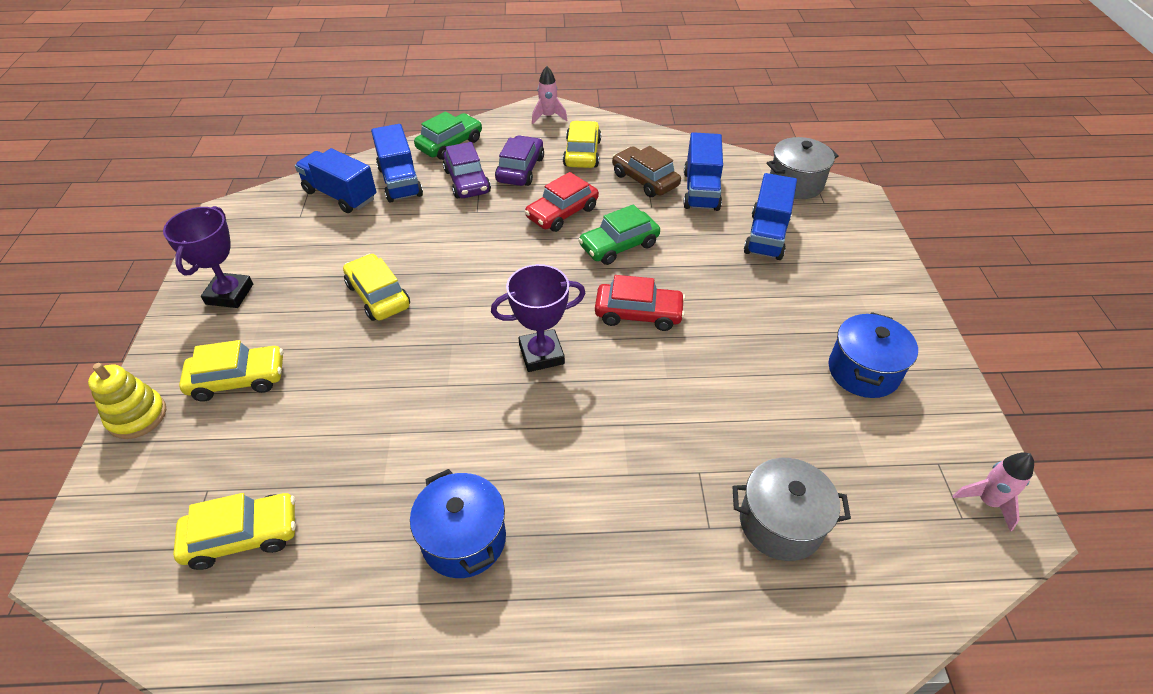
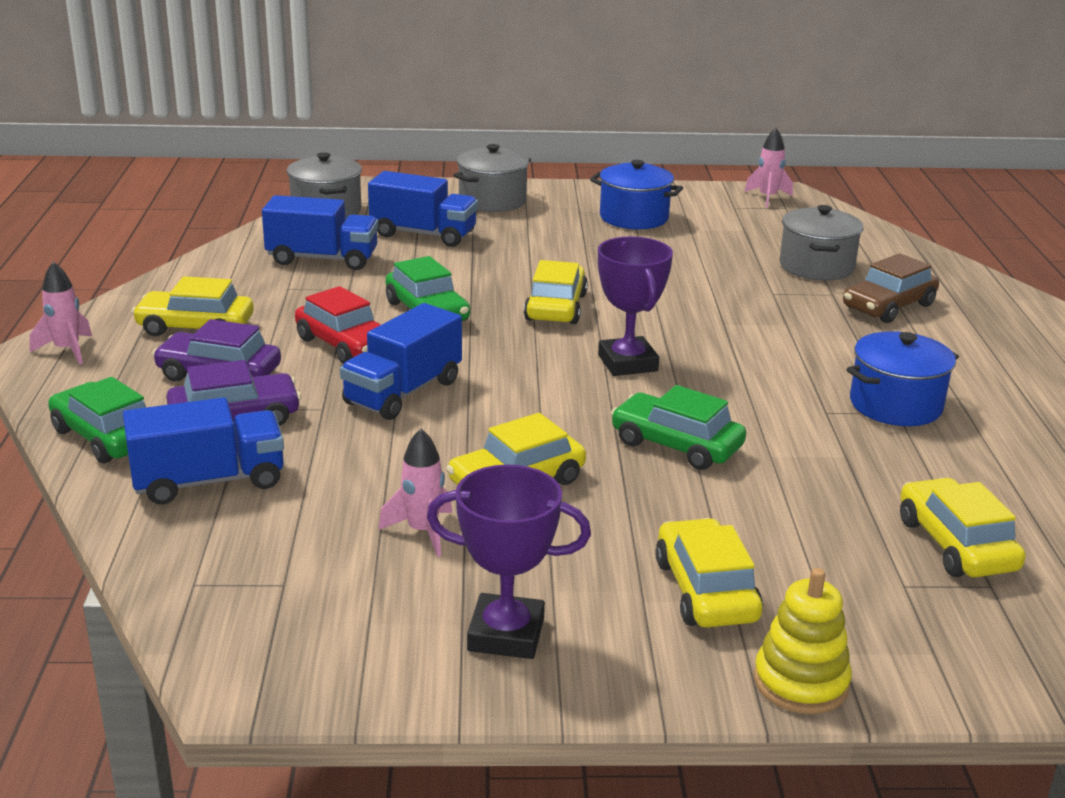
camera: 90 degrees left, 20 degrees down
(333, 259) = (422, 532): none -> pink rocket
(340, 195) = (229, 542): blue truck -> blue truck (403, 392)
(413, 376) = (676, 445): none -> green car
(638, 313) = (555, 307): red car -> yellow car
(644, 180) = (285, 289): brown car -> brown car (888, 306)
(861, 272) = (492, 201): none -> grey pot

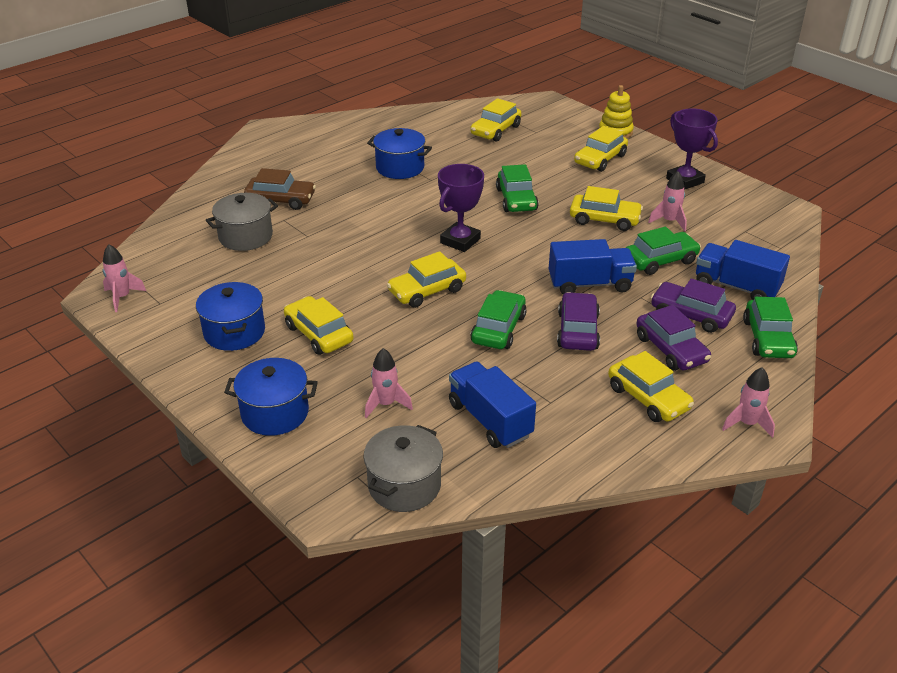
camera: 130 degrees left, 10 degrees up
(345, 345) = (577, 331): red car -> purple car
(356, 464) = (660, 260): none -> green car
(423, 234) = (386, 404): blue truck -> pink rocket
(492, 201) = (275, 413): grey pot -> blue pot
(571, 243) = (318, 334): none -> yellow car

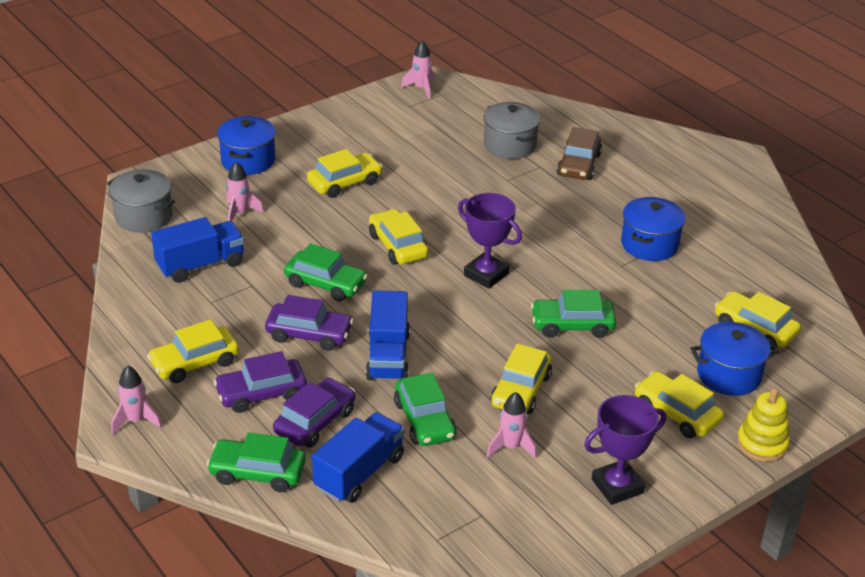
camera: 95 degrees right, 0 degrees up
(234, 332) = (358, 141): blue pot -> blue pot (729, 375)

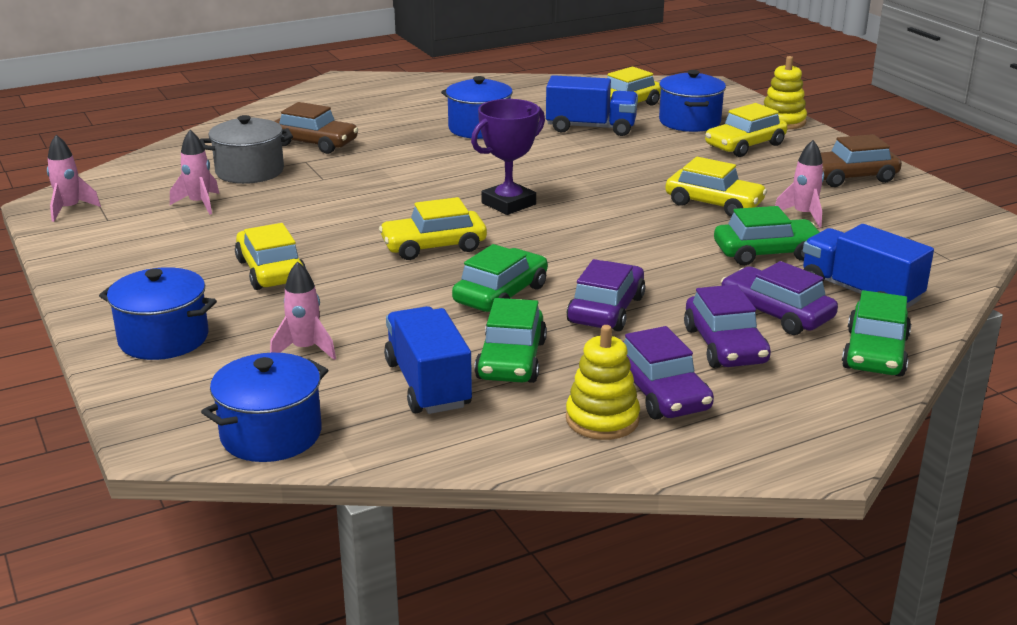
camera: 80 degrees left, 10 degrees down
(136, 421) = (789, 441): pink rocket -> pink rocket (199, 204)
(143, 216) = (271, 434): grey pot -> blue pot
(161, 338) = (602, 419): none -> yellow stacking toy
(195, 363) = (660, 392): yellow car -> purple car
(388, 356) = (653, 265): blue truck -> blue truck (591, 128)
(572, 325) = (608, 172): green car -> green car (511, 360)
(617, 486) = (850, 177): purple trophy -> brown car

